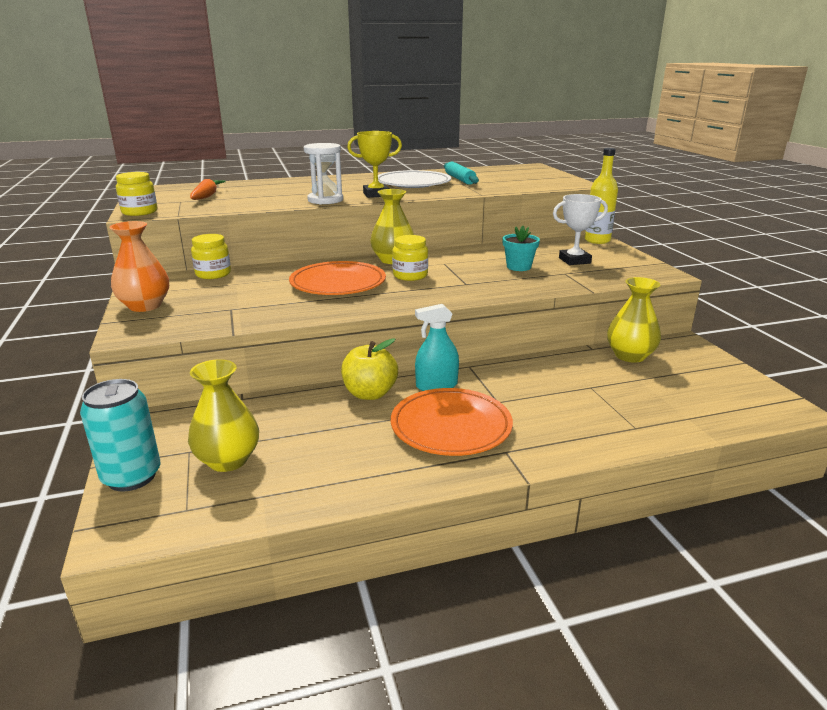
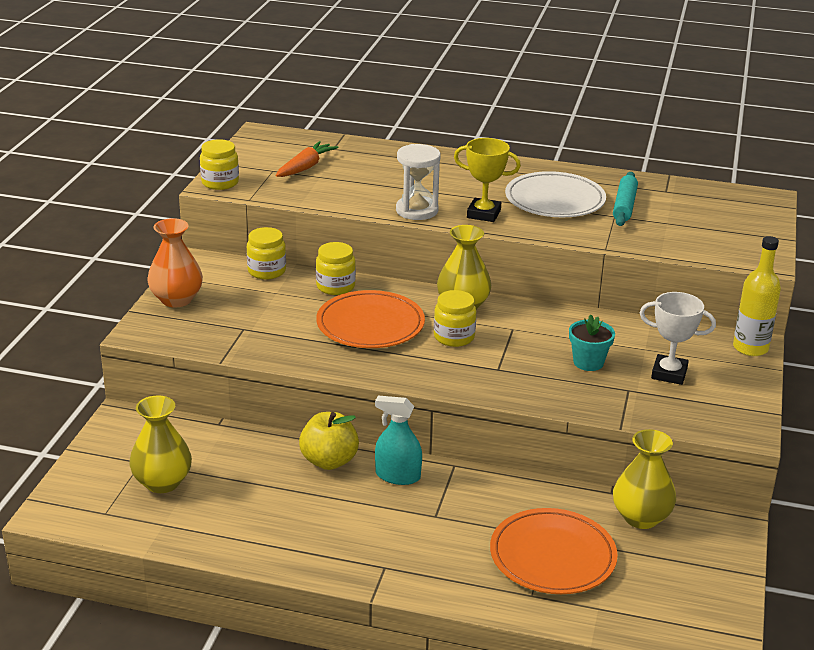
camera: 30 degrees right, 5 degrees up
(132, 477) = (87, 469): turquoise can -> none
(282, 270) = (335, 286): none -> yellow jar
(451, 426) = (365, 523): orange plate -> orange plate (552, 556)

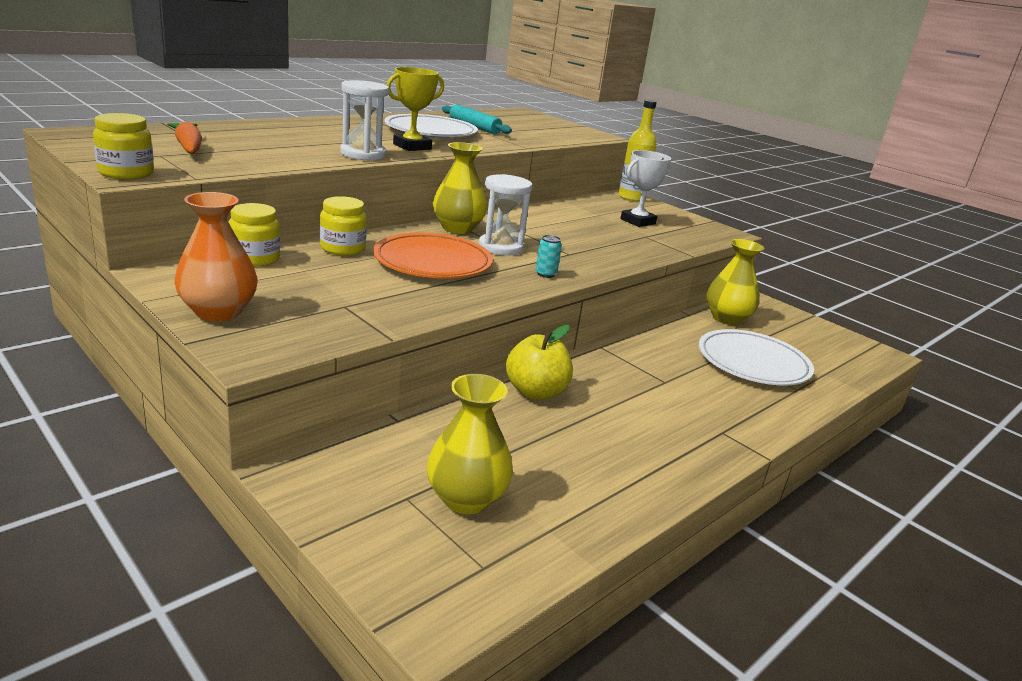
camera: 60 degrees left, 5 degrees down
(398, 476) = (592, 373): turquoise spray bottle -> none
(428, 374) = (546, 274): none -> turquoise can
(454, 337) = (501, 247): yellow jar -> white hourglass
(552, 556) = (753, 362): orange plate -> white plate
(588, 362) = (596, 231): turquoise flower pot -> none

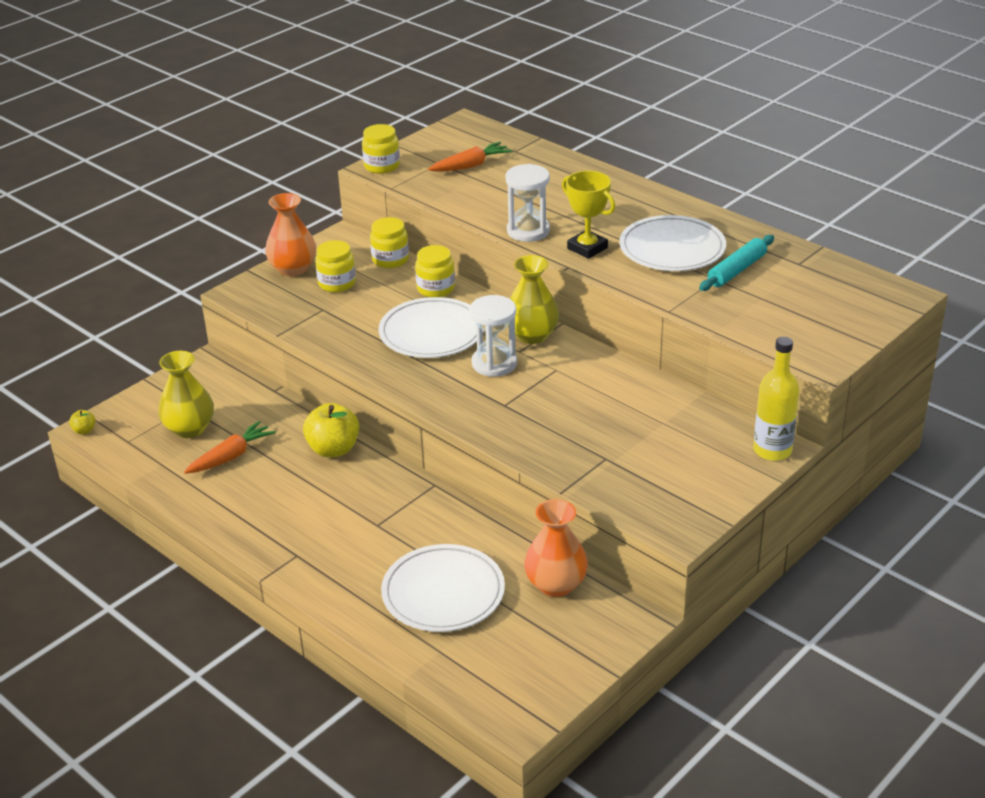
camera: 90 degrees right, 10 degrees up
(286, 291) = (337, 283): none -> yellow jar
(433, 262) = (432, 333): orange plate -> white plate
(438, 626) = (84, 430): none -> yellow apple
(539, 464) = (231, 456): none -> orange carrot
(546, 274) = (438, 393): turquoise can -> none
(638, 221) = (661, 453): white trophy -> none
(727, 318) = (556, 584): yellow vase -> orange vase

